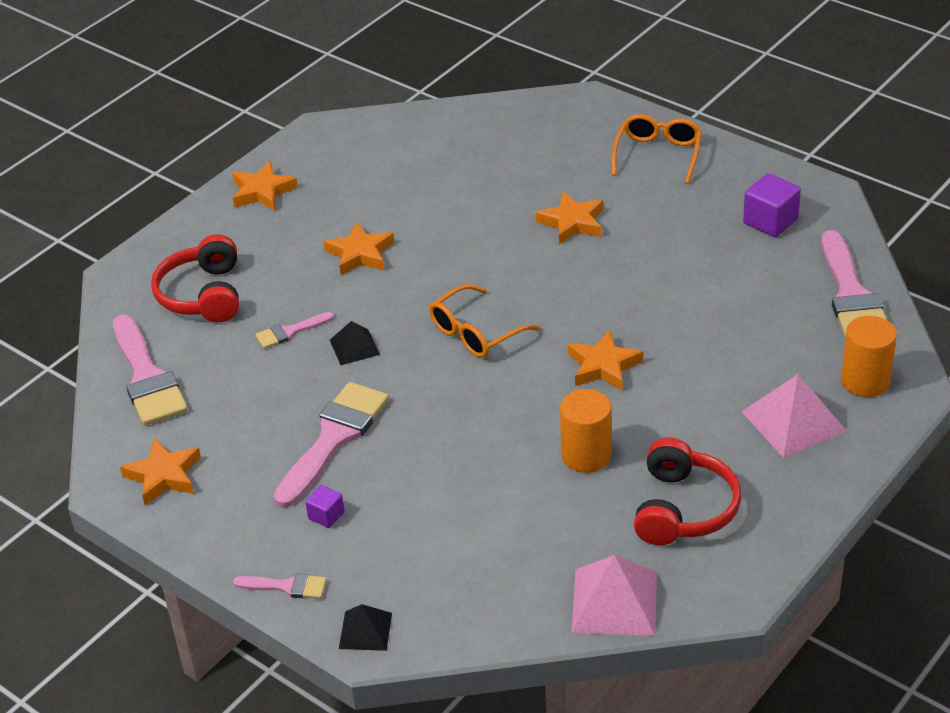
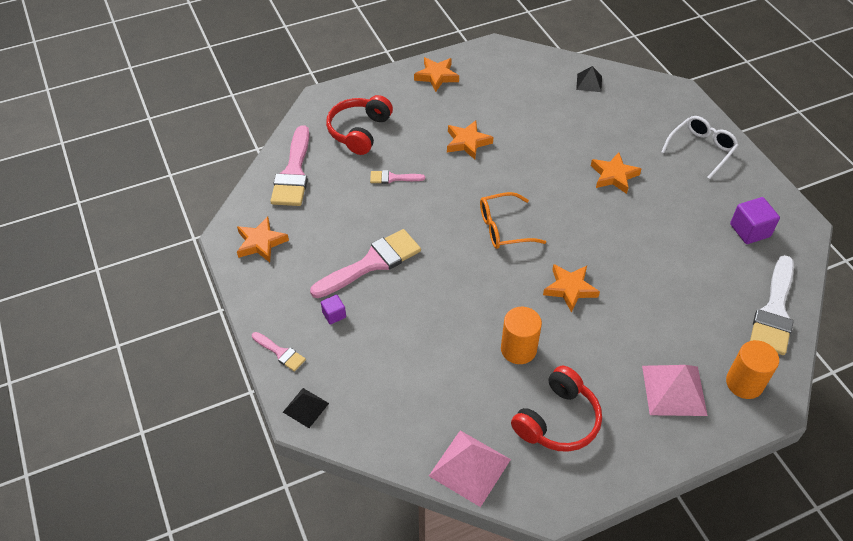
camera: 25 degrees right, 10 degrees up
(354, 347) = (424, 205): black pyramid -> black pyramid (589, 82)
(658, 154) = (701, 149): orange glasses -> white glasses
(851, 294) = (774, 311): pink brush -> white brush

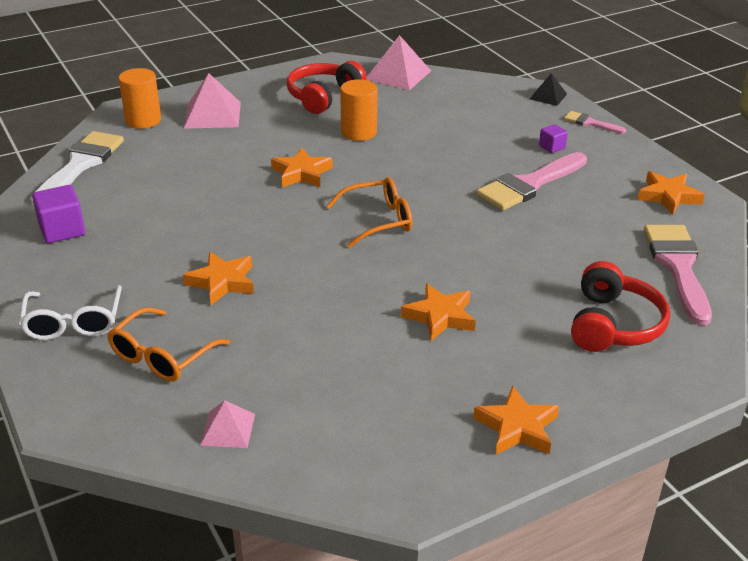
camera: 175 degrees right, 15 degrees down
(393, 178) = (537, 266): pink brush -> none
(589, 82) = (227, 429): black pyramid -> pink pyramid
(637, 124) = (161, 356): none -> orange glasses
(701, 149) = (73, 323): white glasses -> white glasses turned 45 degrees counterclockwise

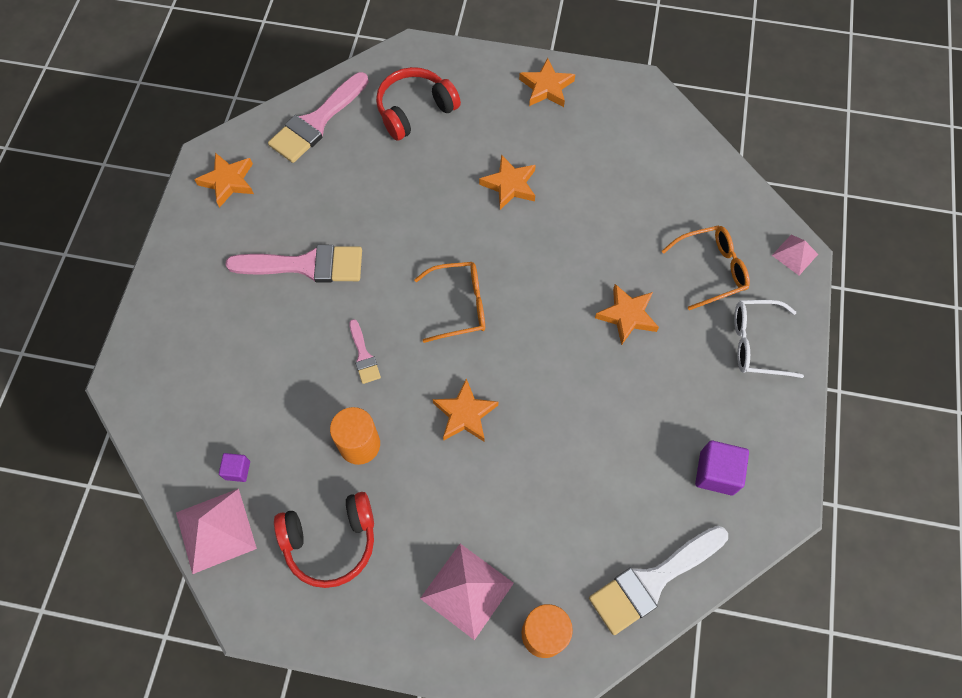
camera: 140 degrees left, 30 degrees up
(73, 323) = (756, 343): white glasses -> white glasses turned 120 degrees counterclockwise
(227, 429) = (704, 187): pink pyramid -> pink pyramid (795, 254)
(378, 220) = (460, 305): orange glasses -> orange glasses turned 150 degrees clockwise
(548, 96) = (132, 374): black pyramid -> none
(552, 147) = (229, 298): purple cube -> purple cube (237, 470)
(590, 123) = (155, 306): pink brush -> pink brush (363, 356)

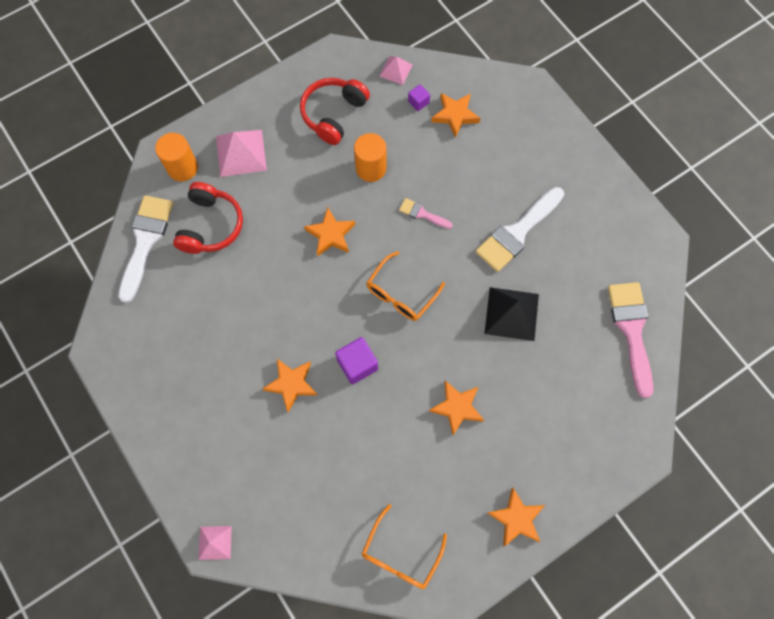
camera: 135 degrees right, 5 degrees up
(215, 530) = (396, 70): pink pyramid -> pink pyramid, size x0.58
(228, 181) = (628, 238): orange star -> orange star (455, 115)
(306, 265) = (517, 232): pink brush -> white brush
(389, 210) = (511, 313): none -> black pyramid
(415, 110) = (582, 404): red headphones -> red headphones (211, 225)
(711, 270) = (264, 472): orange glasses -> orange glasses (400, 554)
(716, 473) = (154, 332): purple cube -> purple cube (357, 364)
(756, 343) = (192, 443): white glasses -> none

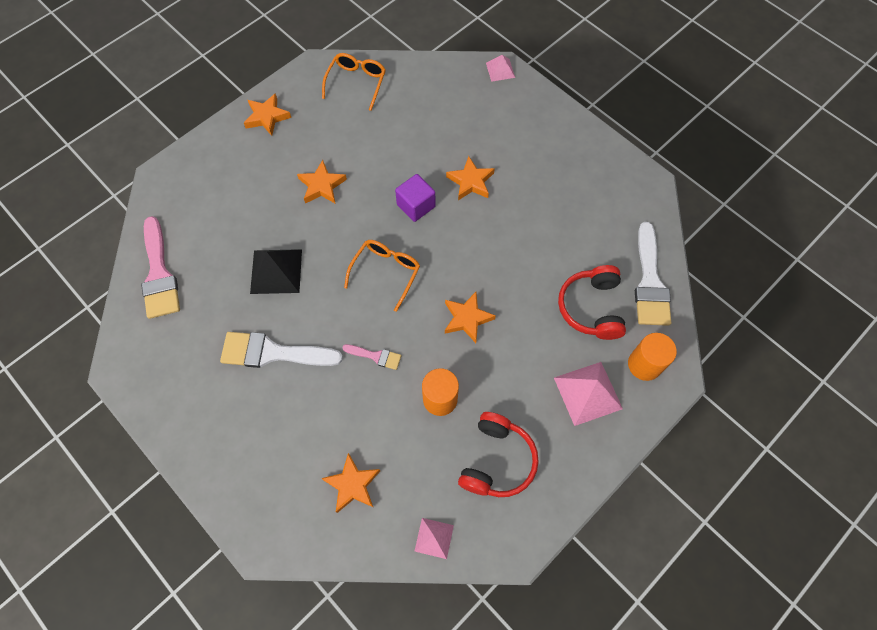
camera: 170 degrees right, 5 degrees down
(418, 102) = (399, 495): purple cube -> none
(517, 232) = (273, 352): white brush -> white brush turned 120 degrees counterclockwise

